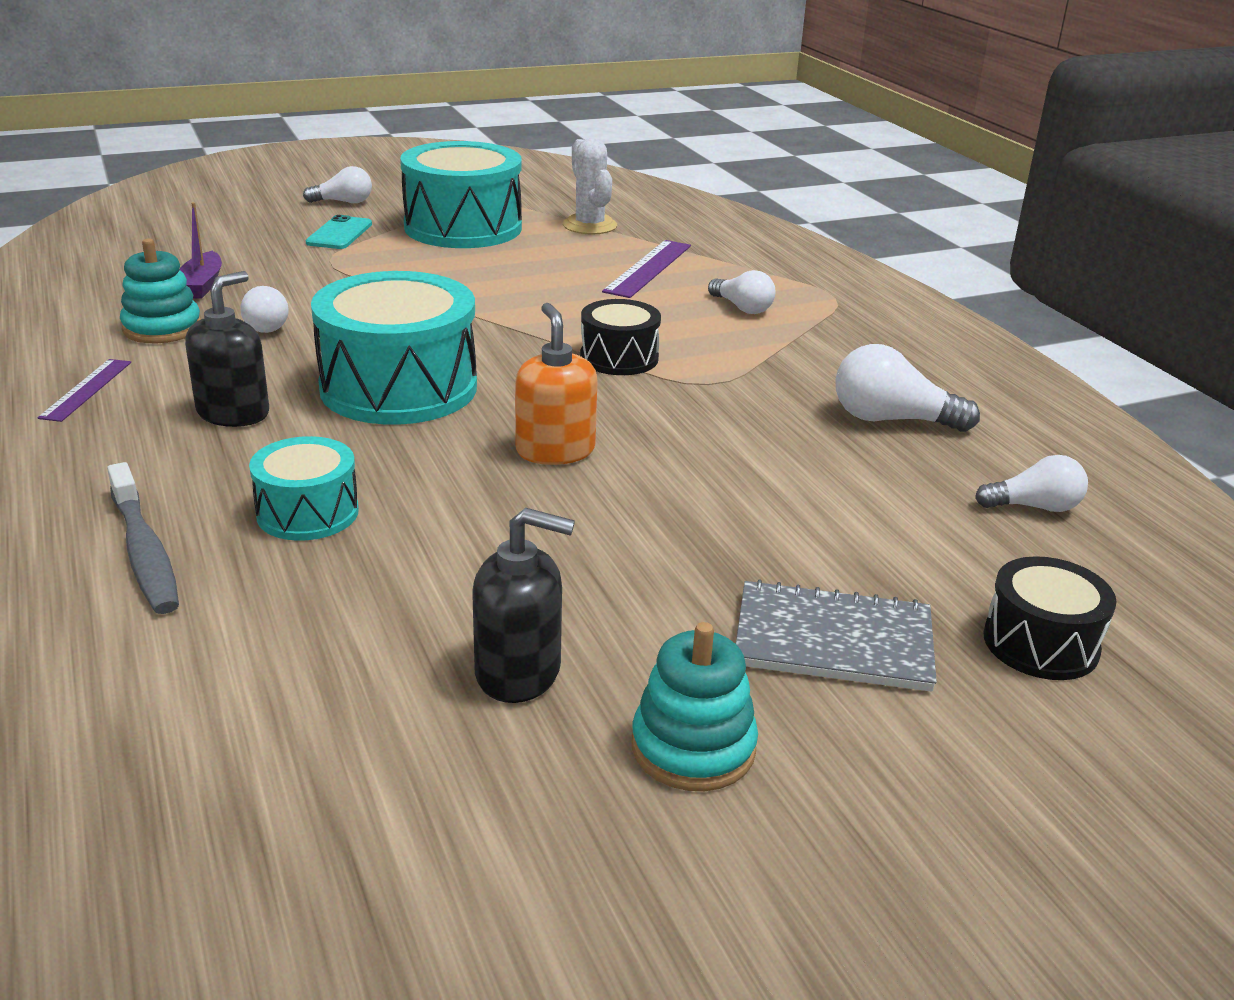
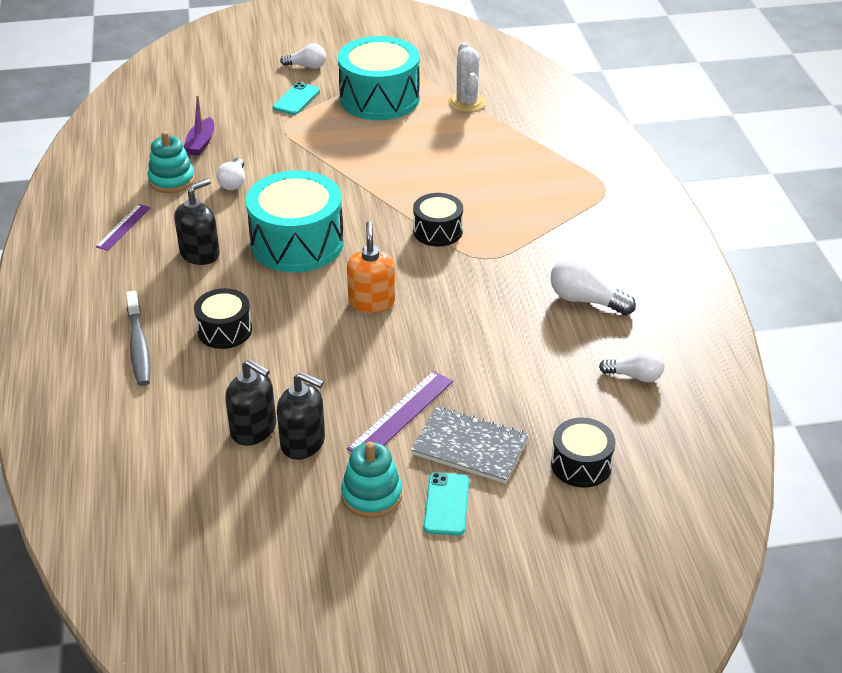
camera: 15 degrees right, 10 degrees up
(307, 513) = (225, 330): turquoise drum -> black drum
(412, 662) = (254, 429): none -> black soap dispenser
(648, 268) = (490, 149): purple ruler -> purple ruler (401, 414)
(742, 308) = (537, 193): white light bulb -> none
(845, 743) = (446, 504): none -> turquoise phone

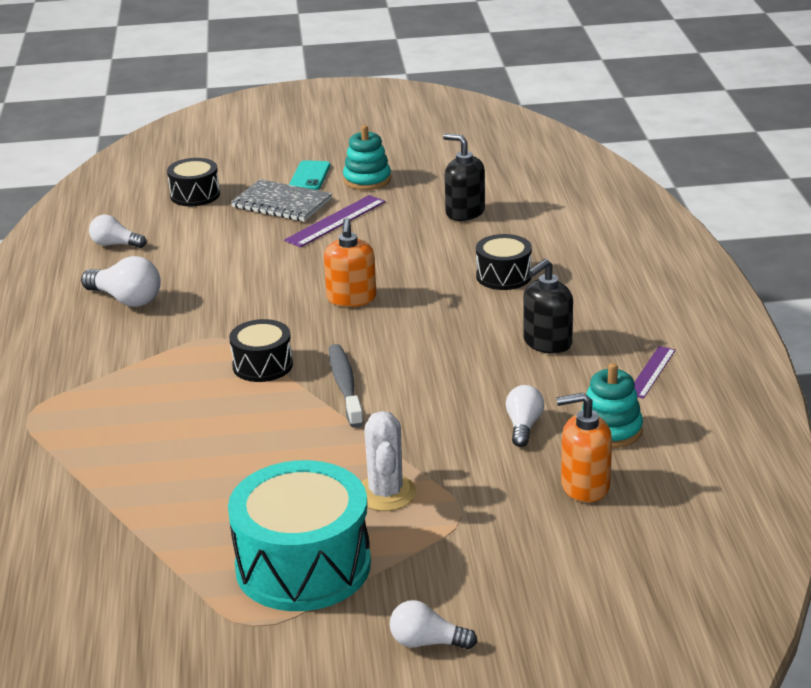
camera: 175 degrees left, 10 degrees down
(139, 346) = (587, 264): grey toothbrush -> grey toothbrush (345, 386)
(201, 143) = (584, 486): purple boat -> orange soap dispenser
(296, 99) = (443, 566): turquoise phone -> none
(297, 243) = (433, 353): turquoise drum -> none
(303, 442) = (421, 205): black soap dispenser -> none
(467, 102) = (160, 555): white cactus -> white cactus (386, 493)

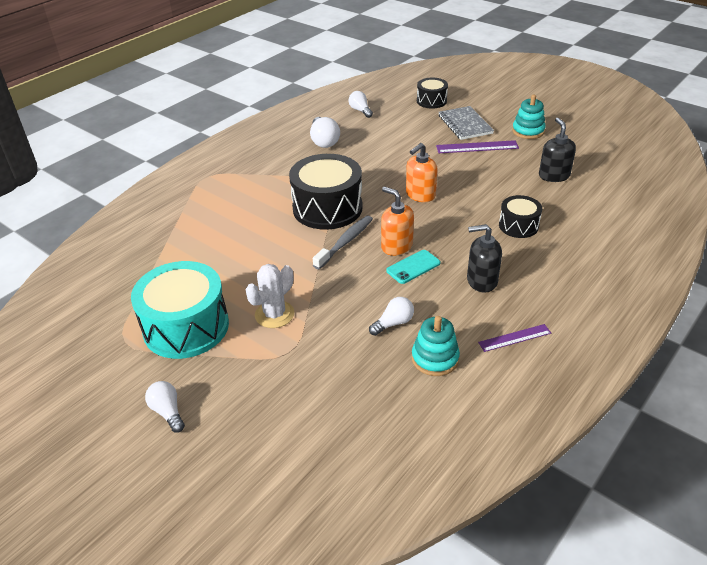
camera: 45 degrees right, 10 degrees up
(262, 365) = (327, 208): black drum -> black drum, size x1.86
(309, 176) = (501, 115): turquoise phone -> turquoise phone (413, 267)
(584, 486) = (369, 383): orange soap dispenser -> orange soap dispenser (396, 246)

